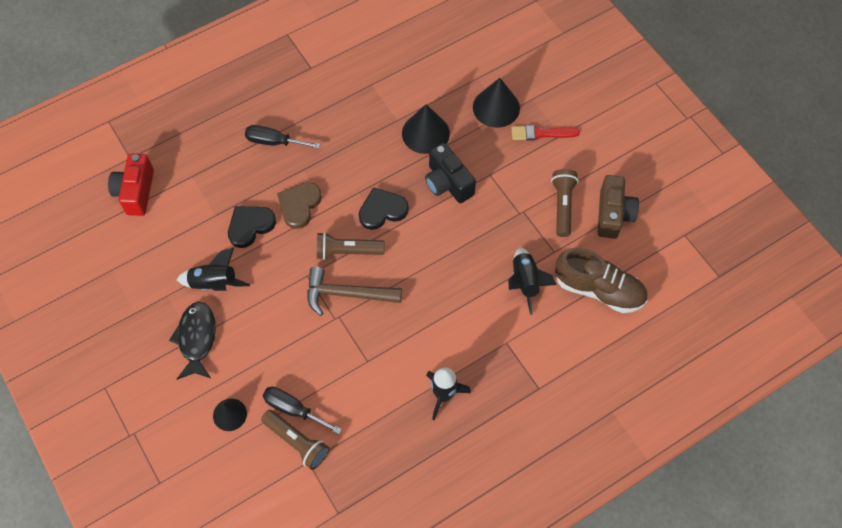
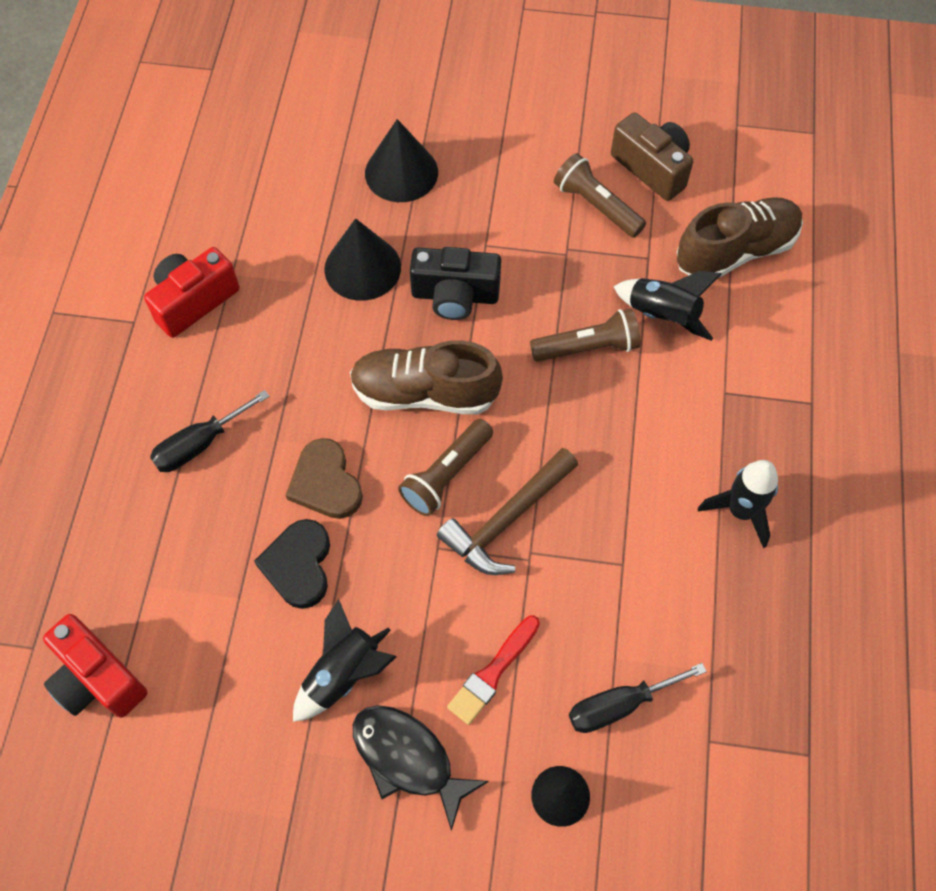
camera: 50 degrees left, 0 degrees up
(297, 442) = (670, 735): brown flashlight -> brown flashlight (588, 347)
(342, 81) = (194, 301): none -> red camera
(382, 210) = (425, 393): black heart -> brown shoe
(541, 133) = (481, 156): red brush -> red brush (492, 673)

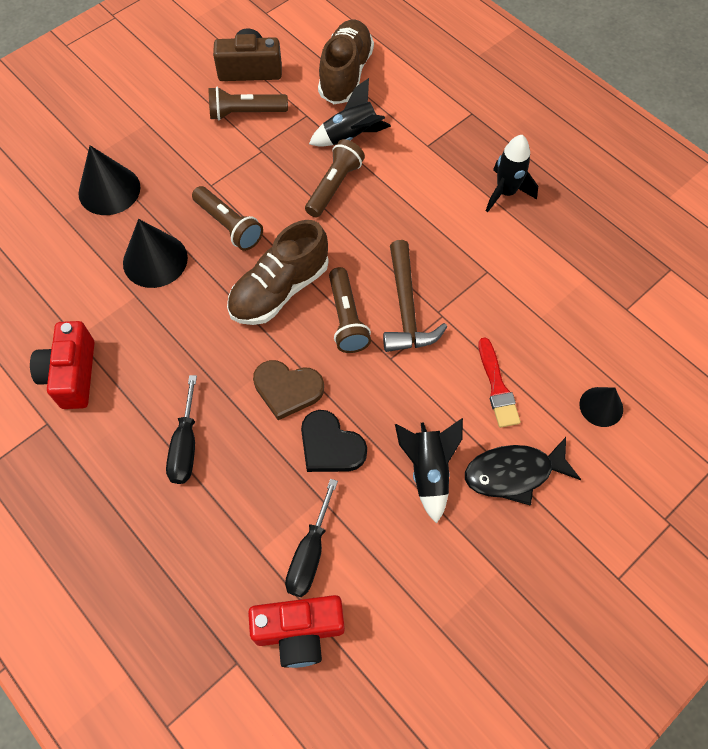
camera: 50 degrees left, 0 degrees up
(455, 295) = (229, 226): black camera -> brown flashlight
(619, 705) = (571, 337): black screwdriver -> black screwdriver (310, 554)

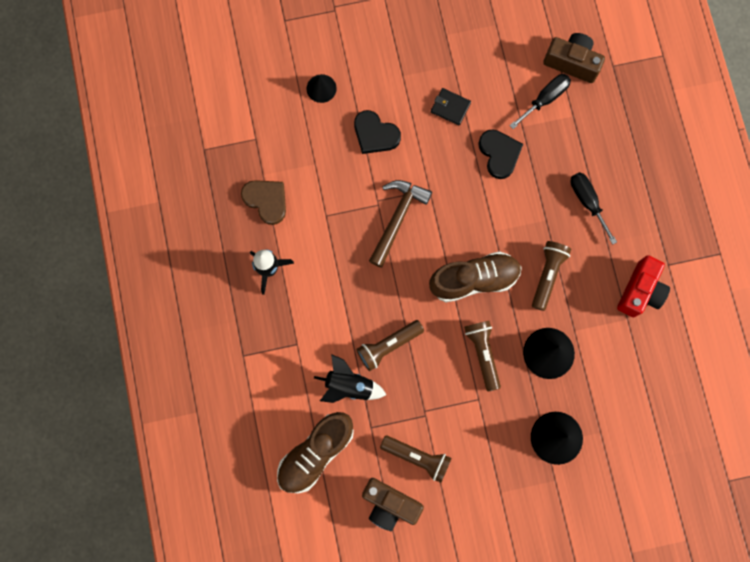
camera: 150 degrees left, 15 degrees up
(185, 446) = (587, 202): black screwdriver -> black screwdriver turned 60 degrees counterclockwise
(287, 389) = (506, 204): brown heart -> brown heart (266, 200)
(299, 632) = (572, 62): red camera -> brown camera
(346, 319) = (441, 233): brown flashlight -> brown flashlight (547, 275)
(428, 471) = (450, 107): black rocket -> black wallet
(497, 387) = (375, 134): red brush -> black heart
(514, 473) = (401, 79): black fish -> none

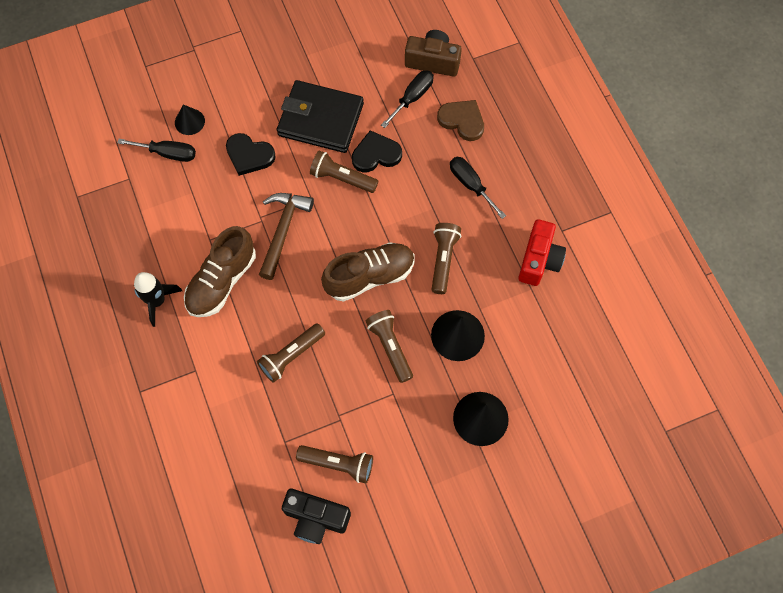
camera: 10 degrees left, 10 degrees down
(266, 200) = (146, 235): brown heart -> brown heart (462, 121)
(296, 119) = (168, 153): none -> black screwdriver
(316, 453) = (229, 478): brown shoe -> brown shoe (222, 281)
(349, 385) = (255, 403): black rocket -> none
(390, 504) = (316, 518): brown camera -> black camera
(450, 107) = (320, 119): black wallet -> black wallet, size x2.24
(462, 173) = (342, 178): none -> brown flashlight
(499, 154) = (376, 154): black heart -> black heart turned 75 degrees counterclockwise

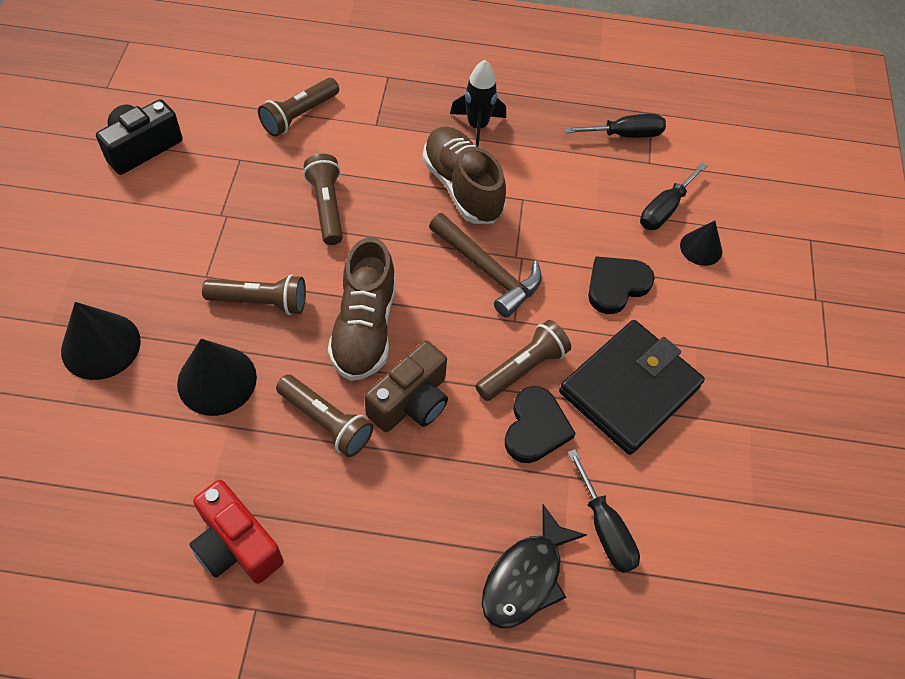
camera: 115 degrees right, 10 degrees down
(338, 464) = (176, 190): brown flashlight -> brown flashlight (299, 115)
(433, 61) = (658, 598): brown camera -> brown camera (411, 401)
(462, 121) = (526, 577): brown heart -> black fish
(470, 185) = (412, 524): black screwdriver -> black screwdriver (625, 135)

